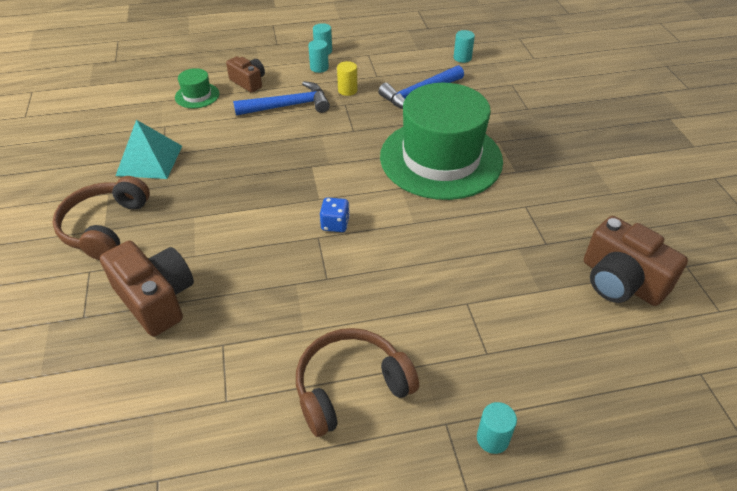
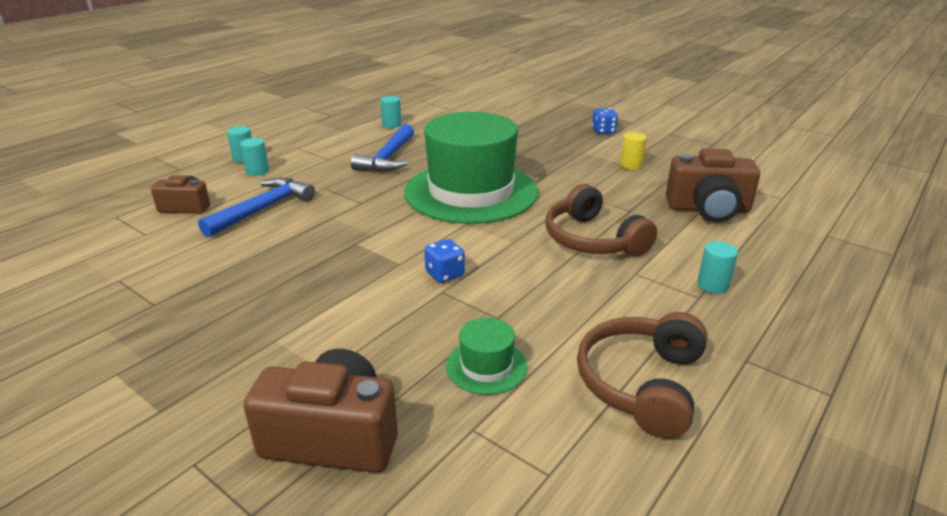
camera: 40 degrees left, 15 degrees down
(105, 227) = (158, 407): brown headphones -> brown headphones (592, 239)
(149, 160) = (139, 317): turquoise pyramid -> none
(197, 95) = (130, 239): green hat -> green hat (486, 366)
(347, 90) = (313, 177): yellow cylinder -> yellow cylinder (631, 165)
(492, 438) = (789, 348): turquoise cylinder -> turquoise cylinder (712, 285)
(644, 145) = (603, 131): none -> blue dice

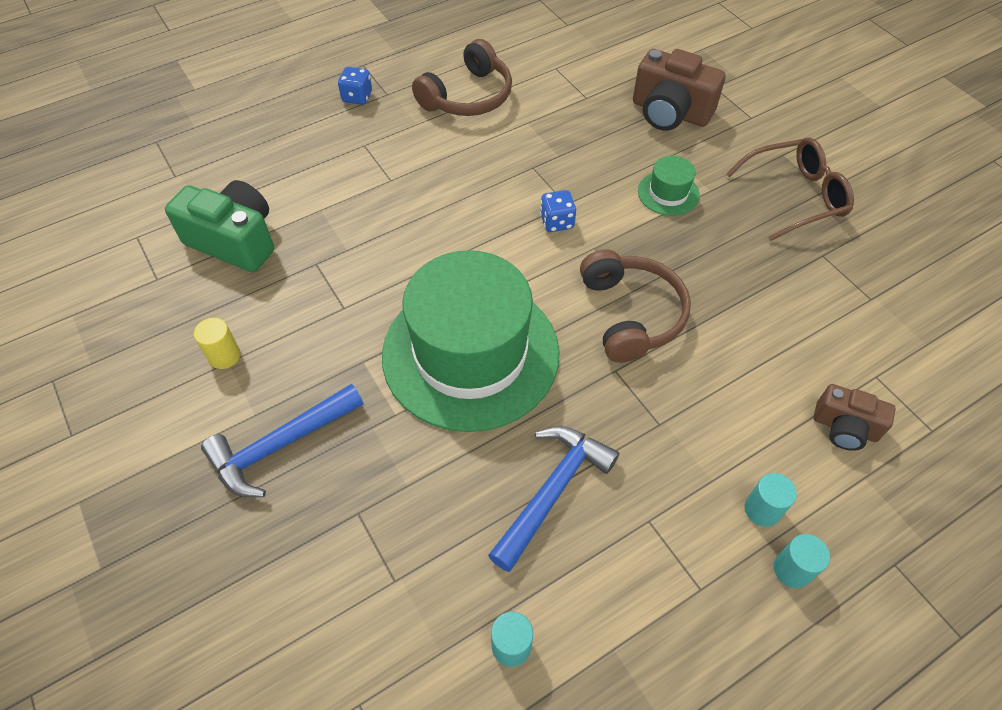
camera: 160 degrees left, 25 degrees up
(162, 356) = (795, 196): none -> brown glasses
(263, 209) = (741, 391): blue hammer -> blue hammer (280, 446)
(486, 366) = (560, 131): green hat -> green hat (668, 193)
(592, 239) = (392, 229): brown headphones -> brown headphones (631, 314)
(603, 131) = (163, 477): blue dice -> blue dice (357, 97)
(708, 209) = (235, 241): brown camera -> green camera
(712, 285) = (342, 151): turquoise cylinder -> none

